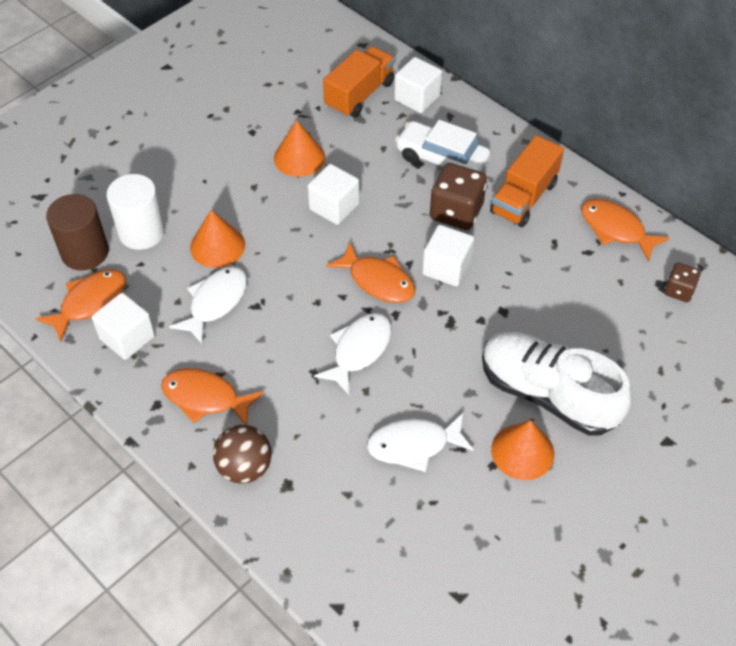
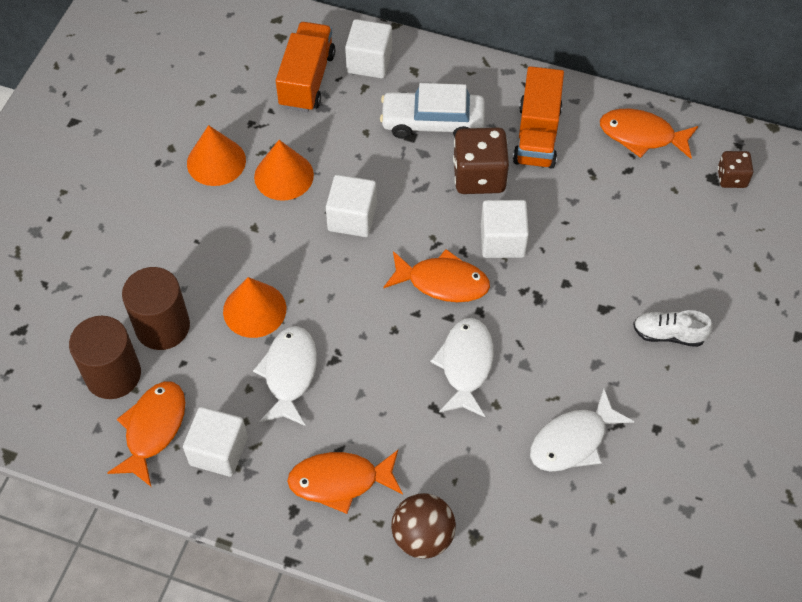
camera: 25 degrees left, 5 degrees up
(142, 232) = (162, 326): white cylinder -> brown cylinder
(522, 451) = (676, 402): orange cone -> orange cone (216, 161)
(547, 394) = (668, 334): white shoe -> white shoe, size x0.46

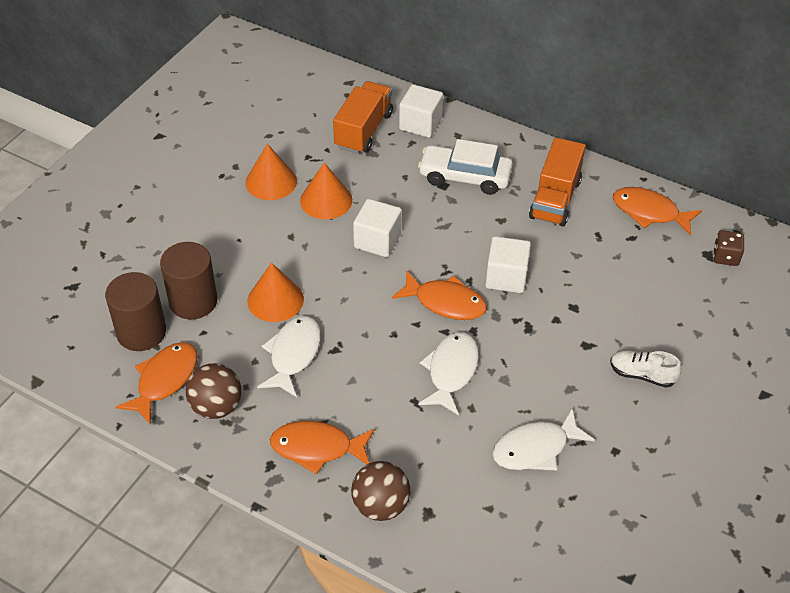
camera: 10 degrees right, 10 degrees down
(218, 451) = (216, 406): white cube -> brown ball
(479, 176) = (496, 224): brown dice -> none

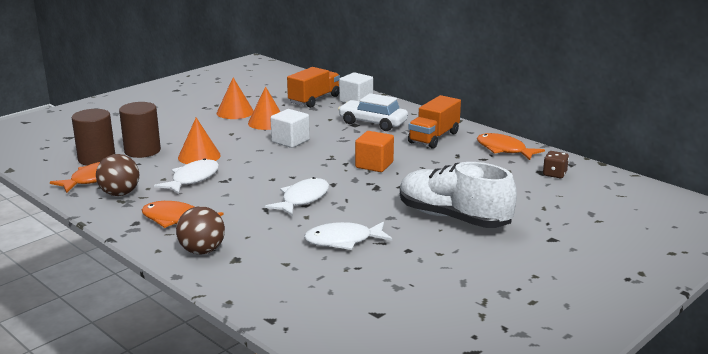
camera: 15 degrees right, 25 degrees down
(445, 302) = (320, 170): orange fish -> none
(506, 277) = (374, 165): white cube -> orange cube
(642, 375) = (453, 218): white shoe -> white shoe, size x2.19

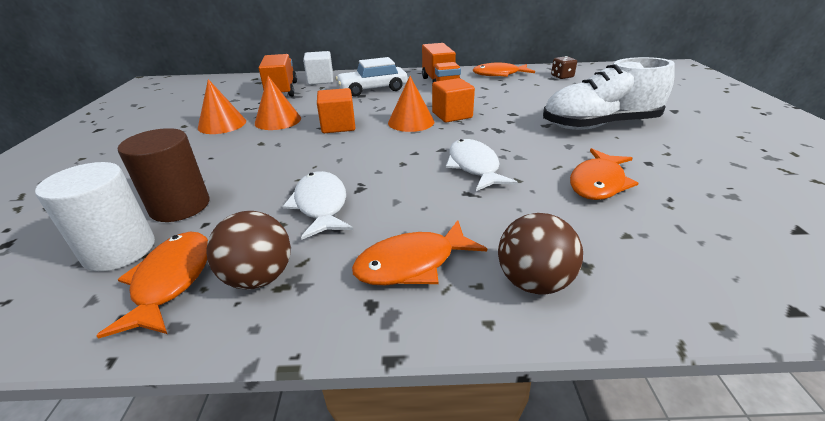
camera: 45 degrees left, 10 degrees up
(96, 159) = (119, 250): brown cylinder -> white cylinder
(199, 156) = (273, 178): orange cone -> orange cone (411, 122)
(290, 141) = (338, 126): white cube -> orange cube
(343, 241) = (598, 183): white fish -> orange fish

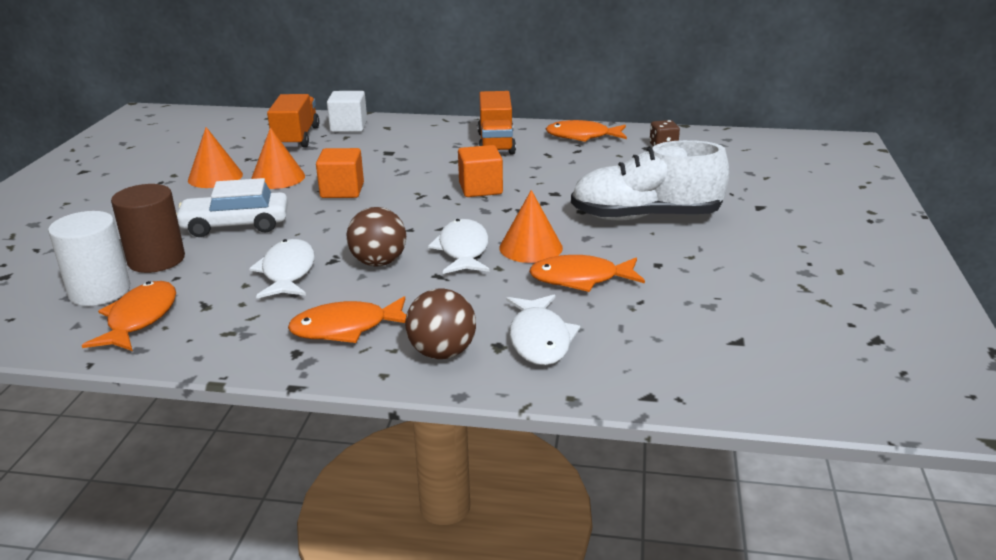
camera: 10 degrees right, 5 degrees down
(259, 278) = (212, 324): brown ball -> brown ball (379, 262)
(372, 89) = (406, 145): white car -> white car (236, 225)
(411, 122) = (427, 193): orange cone -> orange cone (531, 247)
(598, 183) = (580, 279): orange fish -> orange fish turned 45 degrees clockwise
(618, 251) = (539, 339): none -> white fish

